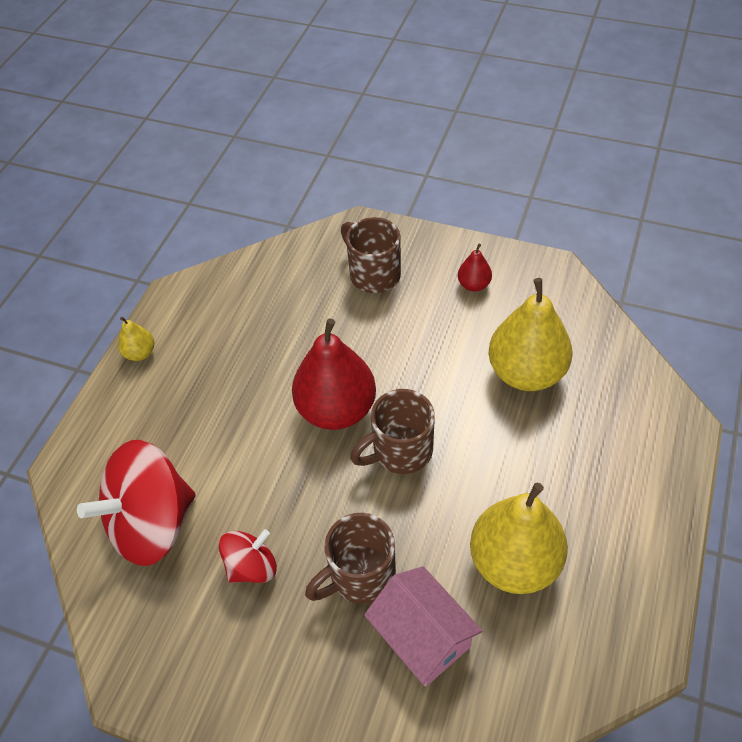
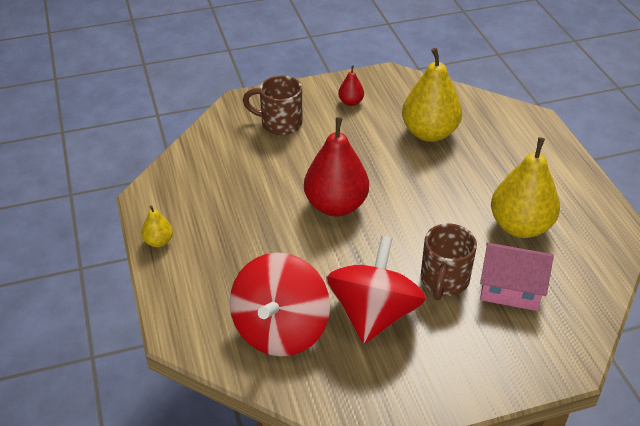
camera: 40 degrees left, 10 degrees down
(252, 566) = (373, 314): red spinning top -> red spinning top, size x1.92
(400, 451) = (399, 207): brown mug -> none

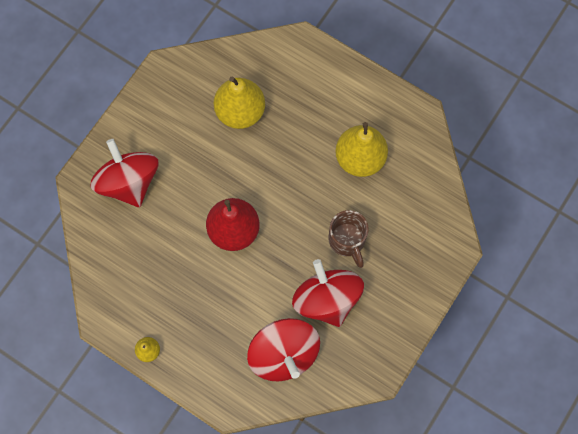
camera: 40 degrees left, 30 degrees up
(280, 123) = (129, 182): brown mug -> red spinning top
(351, 102) = (160, 120): red pear -> none
(510, 289) = (389, 217): pink house -> none

